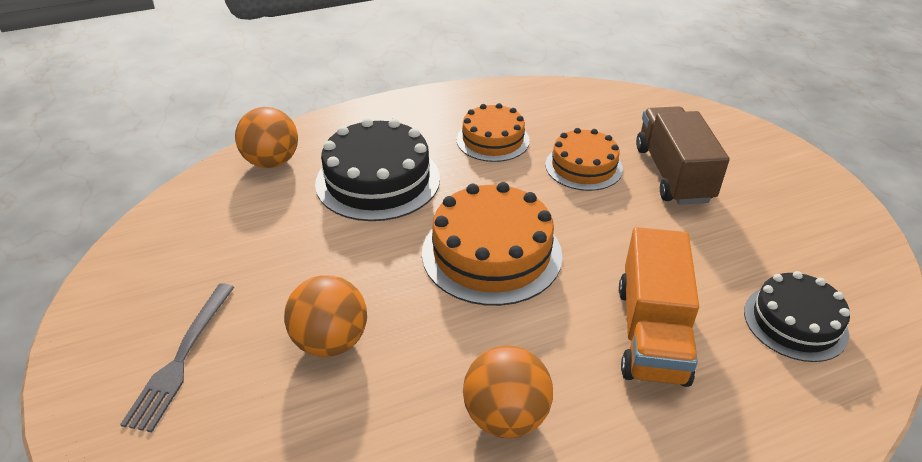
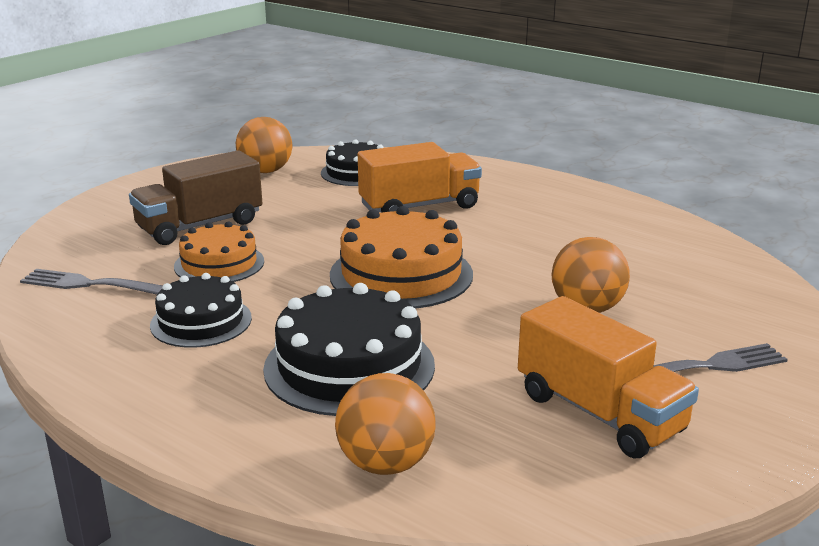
camera: 120 degrees left, 15 degrees down
(209, 264) = (599, 413): none -> orange truck
(493, 140) = (201, 321): orange cake -> black cake
(505, 416) = (552, 233): orange ball -> orange ball (266, 171)
(584, 111) = (93, 285): none -> grey fork

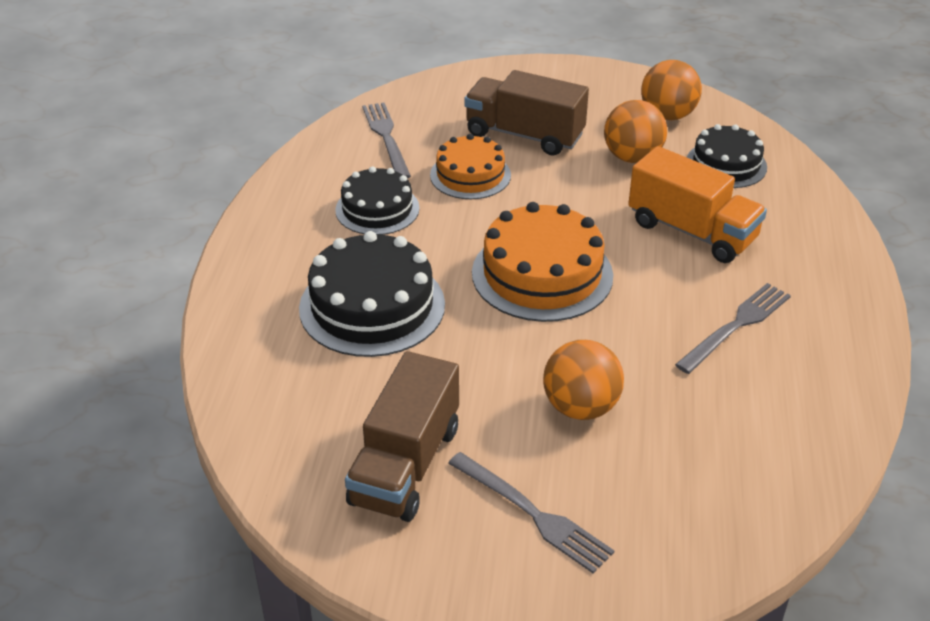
camera: 60 degrees right, 15 degrees up
(386, 463) = (262, 373): orange ball -> orange ball (632, 157)
(545, 226) = (736, 326): none -> grey fork
(599, 413) = (405, 465): orange truck -> brown truck

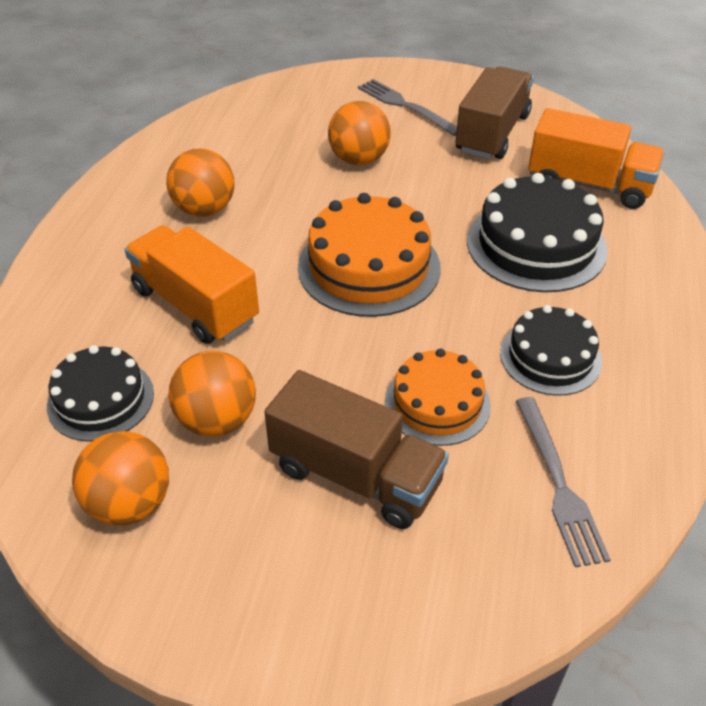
camera: 175 degrees left, 5 degrees up
(294, 386) = (589, 185): none -> orange truck
(736, 326) = (204, 209): grey fork -> orange ball

